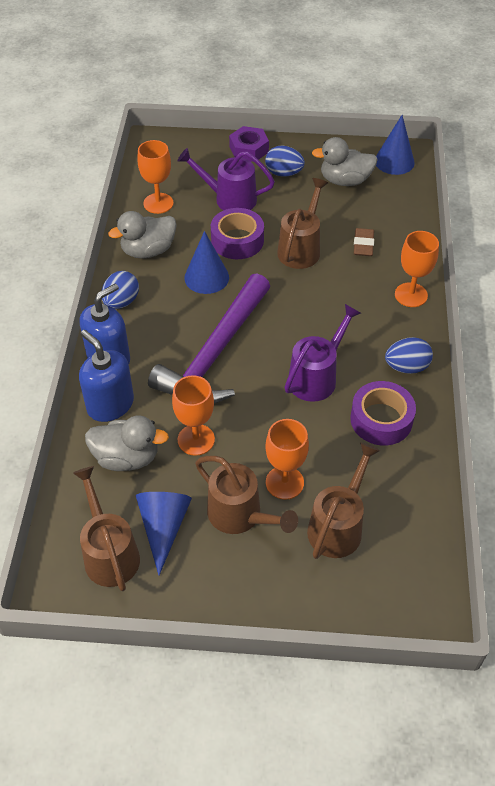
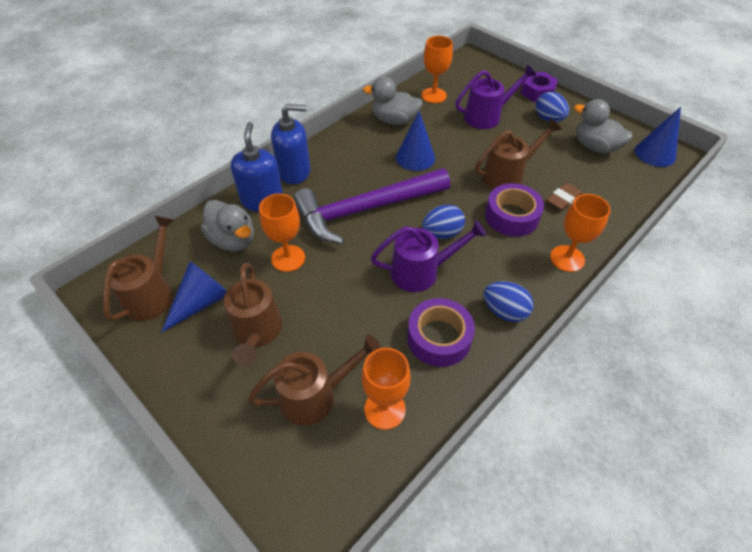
camera: 40 degrees right, 0 degrees up
(121, 302) = (341, 142): blue egg -> blue egg (442, 233)
(229, 199) = (487, 116): purple watering can -> purple watering can turned 105 degrees clockwise
(237, 240) = (464, 145): purple tape -> purple tape (511, 216)
(284, 482) = (313, 332): orange goblet -> orange goblet (384, 409)

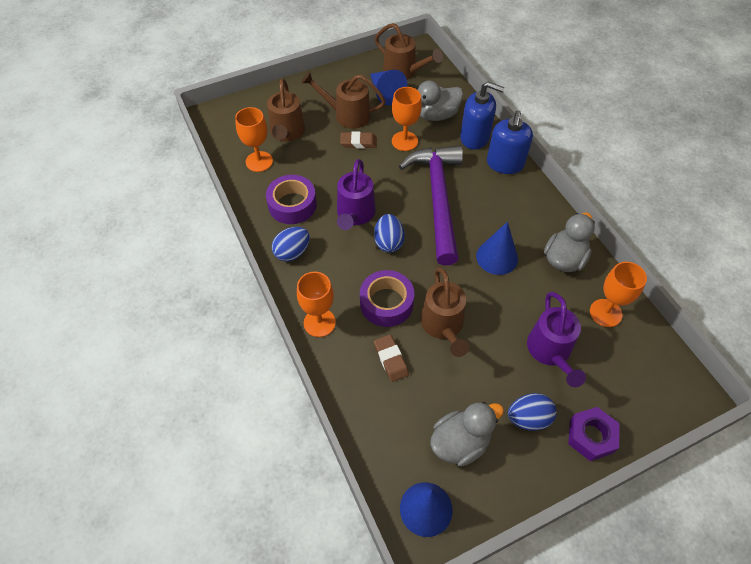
camera: 110 degrees right, 5 degrees up
(306, 303) = (358, 142): none -> brown eraser

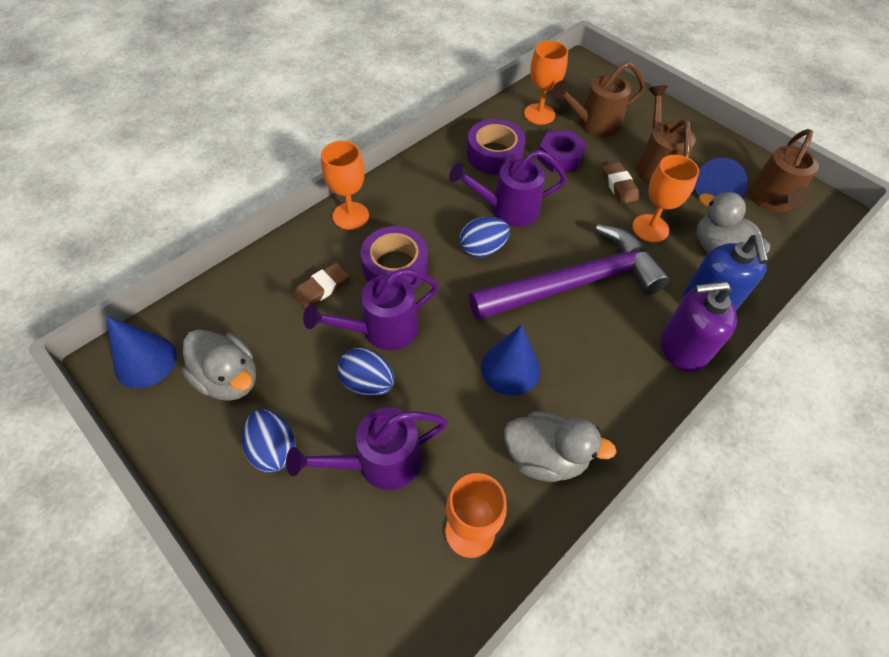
camera: 70 degrees right, 0 degrees up
(292, 252) = (431, 171): blue egg -> blue egg (368, 383)
(443, 326) = (381, 330): brown watering can -> purple watering can
(505, 164) = (682, 348): blue soap dispenser -> purple soap dispenser
(591, 436) = (260, 535): purple nut -> purple nut (560, 157)

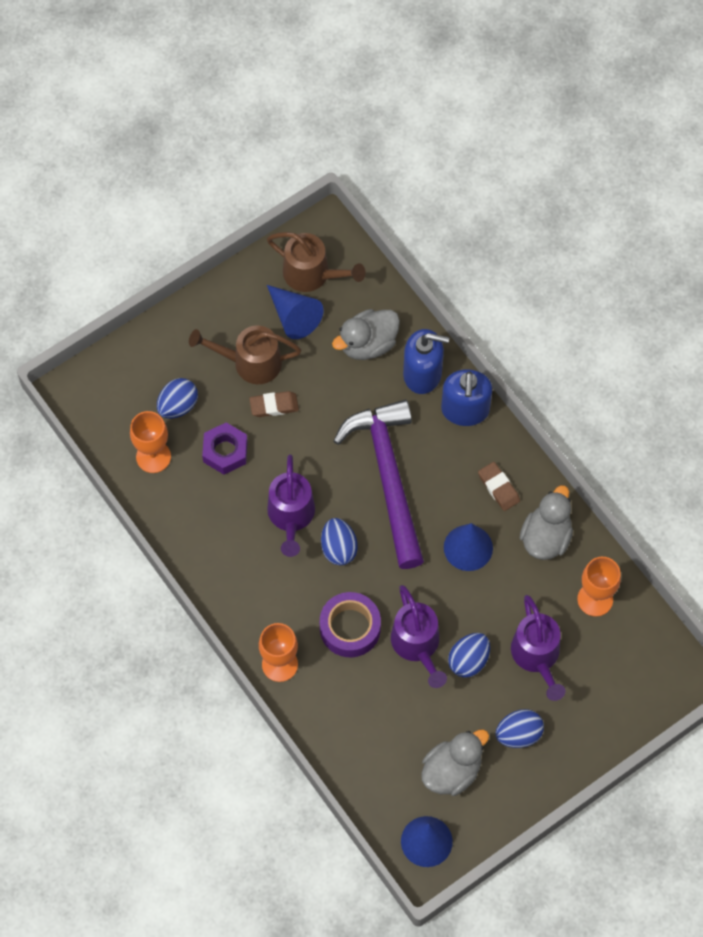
camera: 80 degrees left, 10 degrees up
(321, 288) = (366, 694): brown eraser -> brown eraser (498, 488)
(494, 155) = (211, 515): purple tape -> none
(593, 124) = (178, 406): brown watering can -> blue egg
(650, 228) = (333, 394): orange goblet -> none
(682, 348) = (465, 410): purple soap dispenser -> blue soap dispenser

